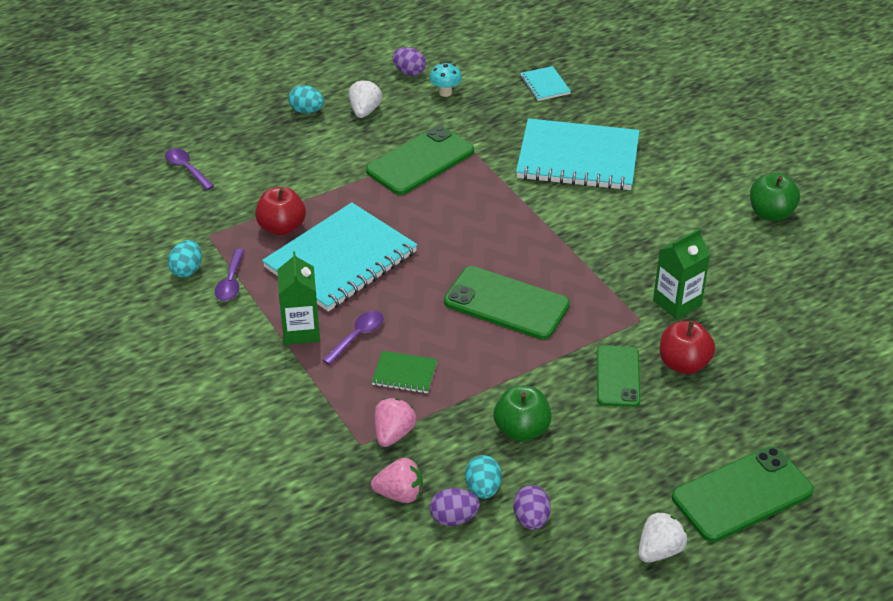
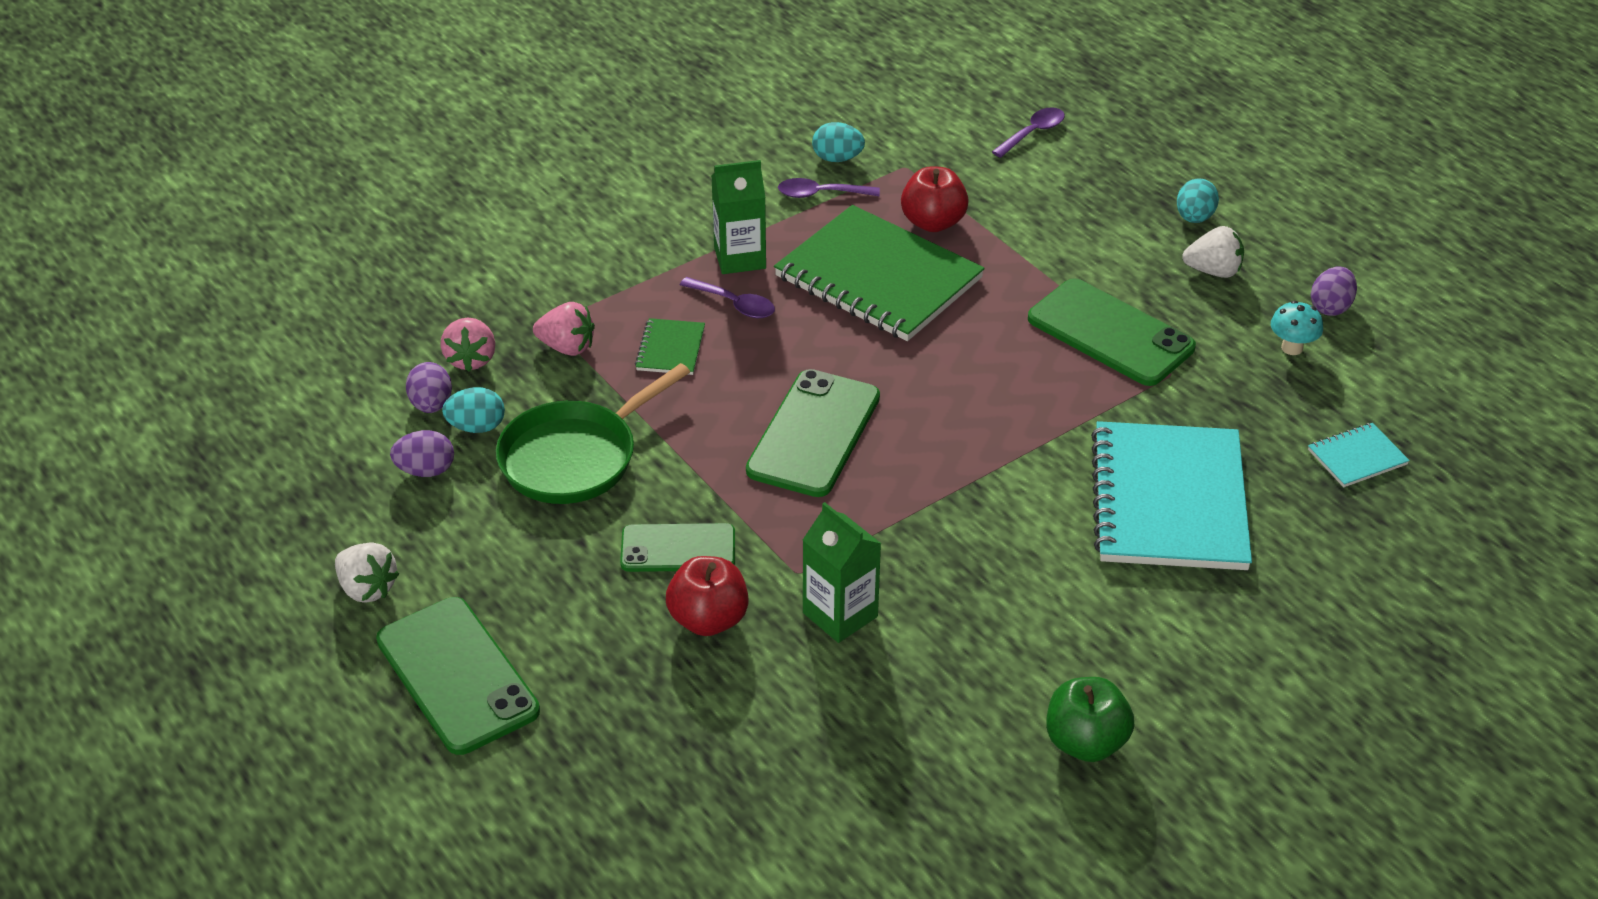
camera: 85 degrees right, 0 degrees up
(341, 260) = (878, 278): turquoise notebook -> green notebook
(521, 430) = (575, 457): green apple -> green pan

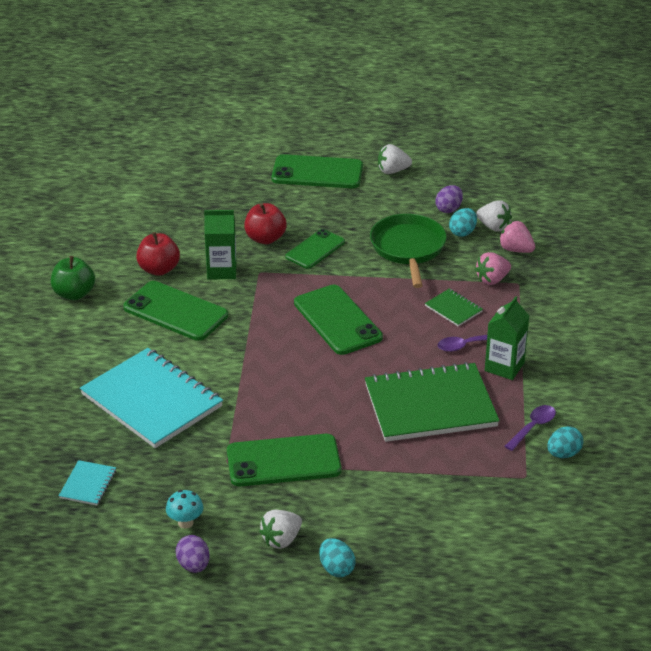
camera: 130 degrees right, 5 degrees down
(431, 405) = (493, 227): purple egg -> white strawberry
(933, 222) = (457, 455): red apple -> red apple (159, 269)
(984, 599) = (175, 311): none -> green phone
(1033, 133) = (502, 556): purple spoon -> none

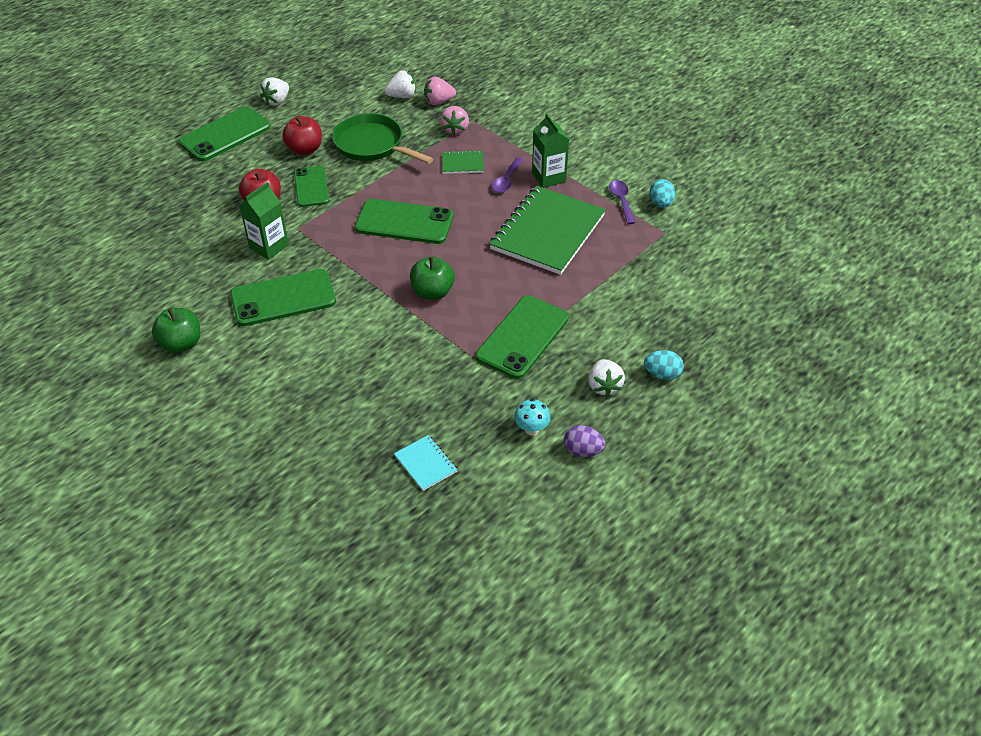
camera: 50 degrees left, 10 degrees up
(152, 400) = (371, 370): turquoise notebook -> none
(159, 269) = (219, 278): red apple -> red apple (305, 149)
(275, 382) = (432, 292): none -> green apple
(448, 209) = (356, 103): purple egg -> none
(462, 232) = (389, 112): turquoise egg -> none

